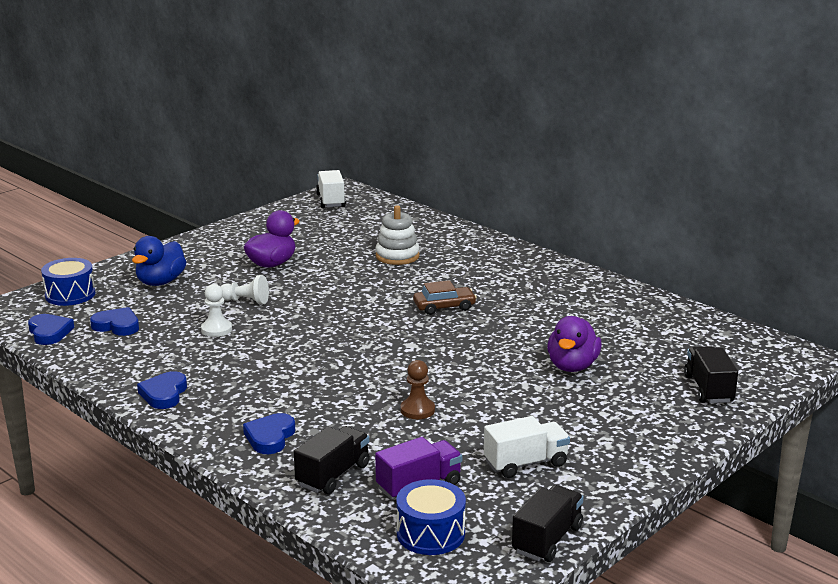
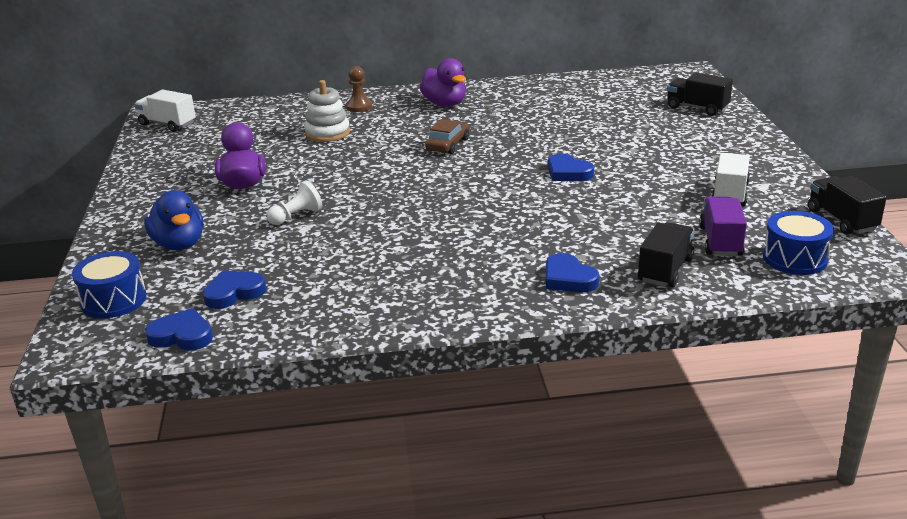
camera: 50 degrees left, 5 degrees up
(164, 394) = (418, 307): blue heart -> blue heart (568, 172)
(216, 329) = (329, 245): white pawn -> none
(333, 475) = (665, 270): black truck -> black truck turned 45 degrees clockwise
(417, 410) = (602, 206): brown pawn -> brown pawn (359, 107)
(572, 366) = (609, 134): purple duck -> purple duck (445, 104)

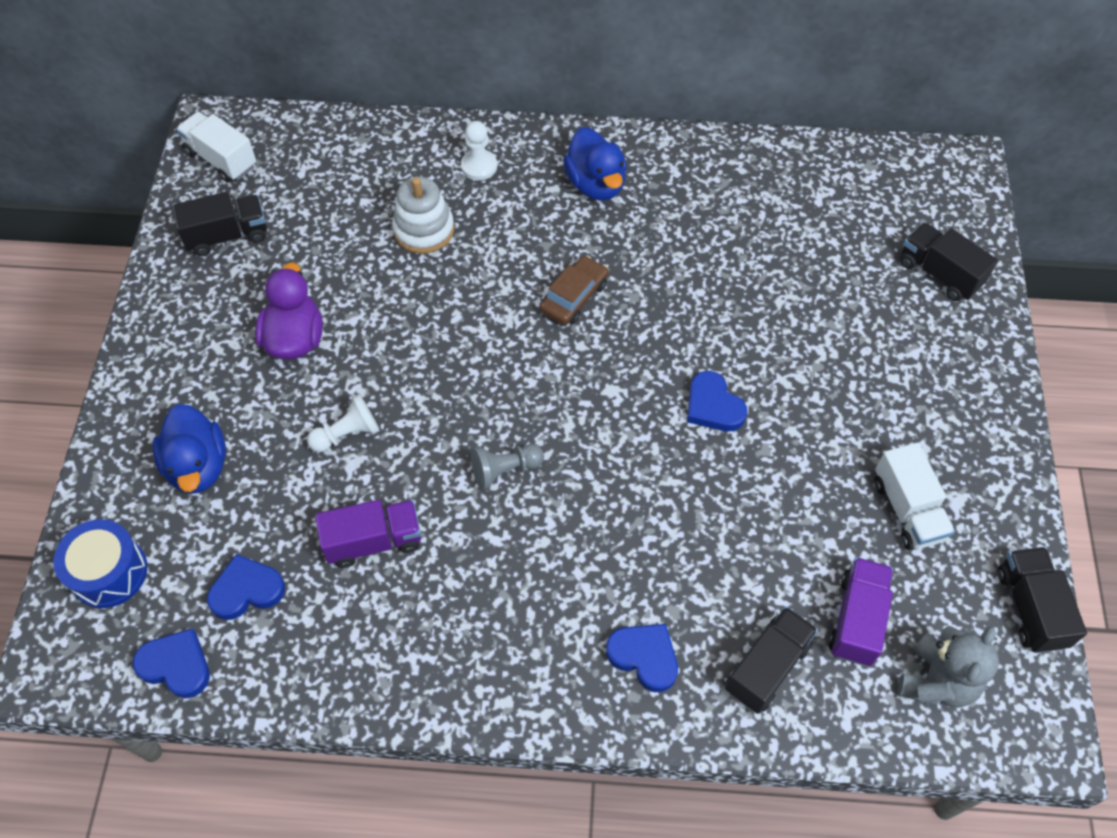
camera: 10 degrees right, 30 degrees up
(179, 151) = (227, 236): none -> black truck
(332, 258) = (374, 541): none -> purple truck
(359, 107) = (479, 166): brown pawn -> white pawn
(425, 216) = (505, 470): none -> grey pawn
(445, 104) = (596, 184): purple duck -> blue duck
(568, 278) = (644, 657): blue heart -> blue heart turned 150 degrees clockwise
(729, 194) = (907, 509): white truck -> white truck turned 135 degrees clockwise
(795, 258) = (936, 681): blue drum -> grey teddy bear

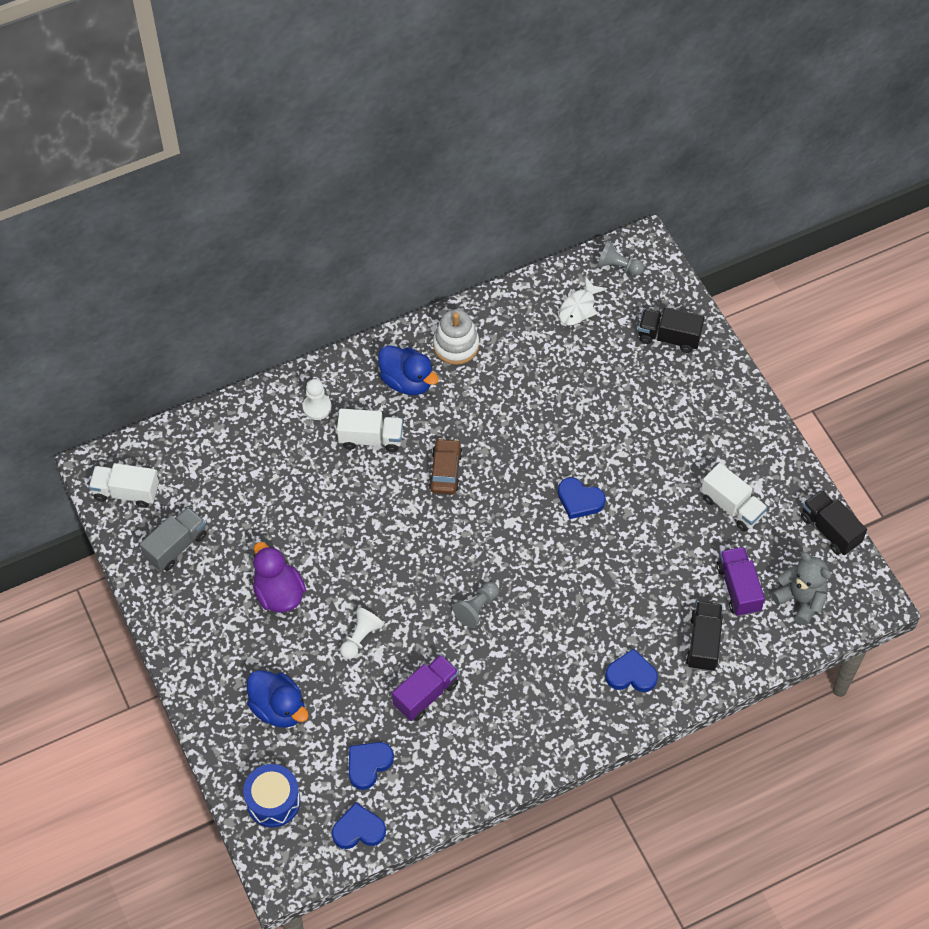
camera: 30 degrees left, 0 degrees up
(227, 236) = (176, 546): black truck -> grey truck
(424, 230) = (311, 473): white stacking toy -> white stacking toy (456, 345)
(514, 224) = (371, 438): none -> white truck
(846, 194) = (579, 308): none -> white fish
(921, 171) = (618, 266): none -> grey pawn
(936, 681) = (800, 600): grey teddy bear -> grey teddy bear turned 45 degrees counterclockwise

